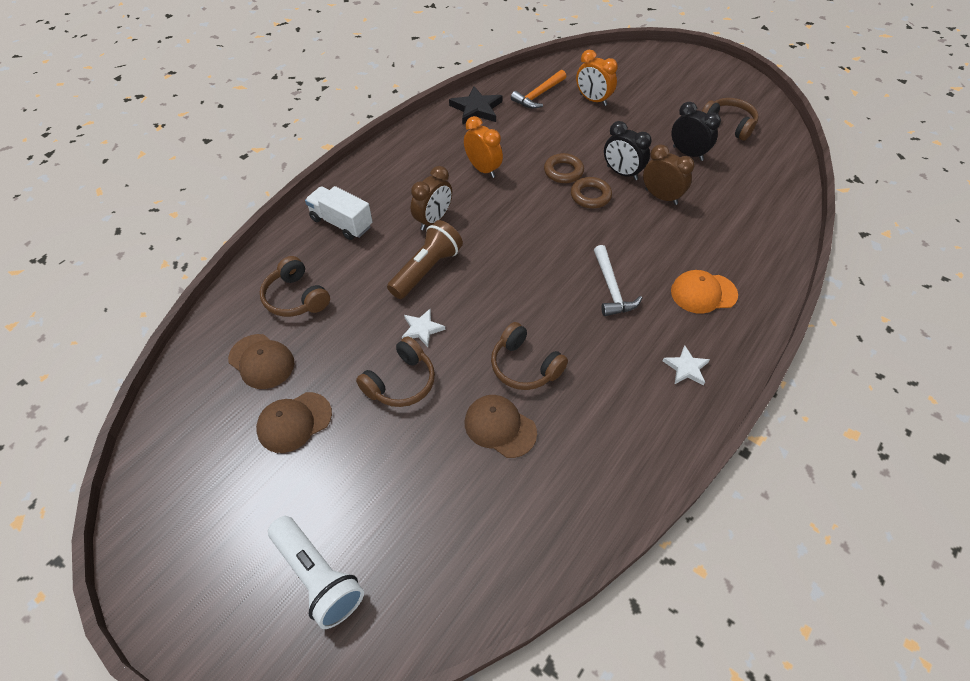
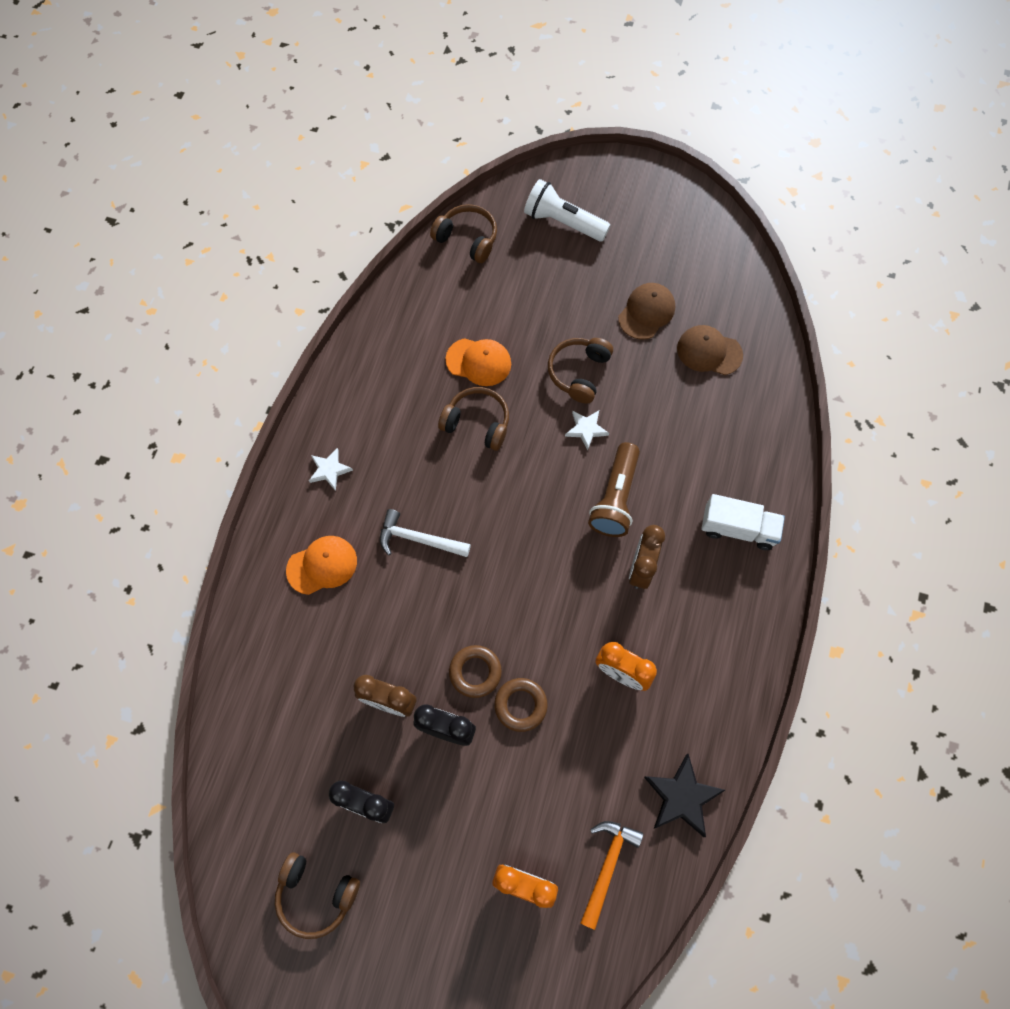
camera: 160 degrees right, 15 degrees up
(296, 298) = (723, 422): brown headphones -> brown headphones (467, 239)
(500, 427) = (479, 362): brown cap -> orange cap
(611, 288) = (418, 539): white hammer -> white hammer turned 45 degrees counterclockwise

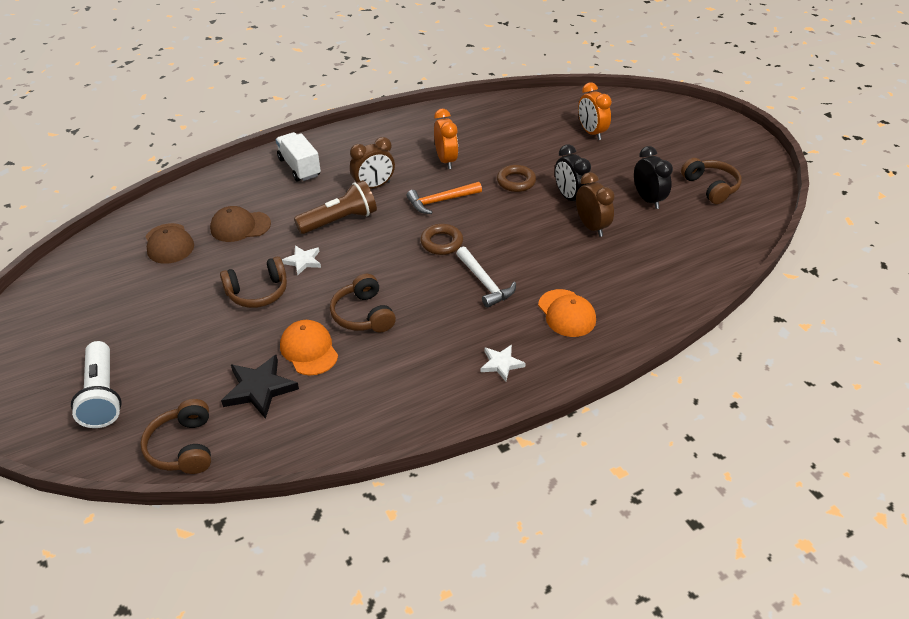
camera: 135 degrees left, 25 degrees down
(322, 565) = (566, 313): orange cap -> orange cap turned 135 degrees counterclockwise
(475, 672) = (525, 207): brown ring -> brown ring (441, 243)
(607, 866) = (543, 116): orange hammer -> orange hammer (441, 201)
(646, 312) = (161, 291): brown cap -> brown cap (240, 226)
(682, 797) = (478, 113): black star -> black star (259, 389)

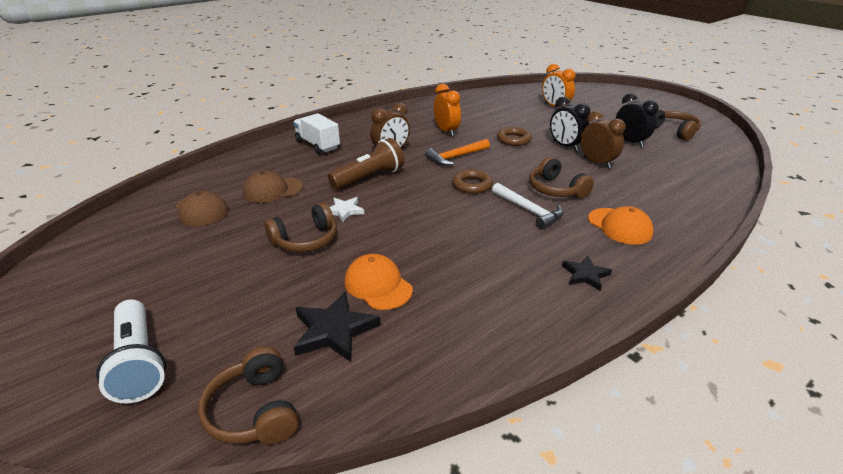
camera: 10 degrees left, 10 degrees down
(363, 315) = (423, 248): brown headphones -> brown headphones (556, 189)
(501, 364) = (585, 275): white star -> black star

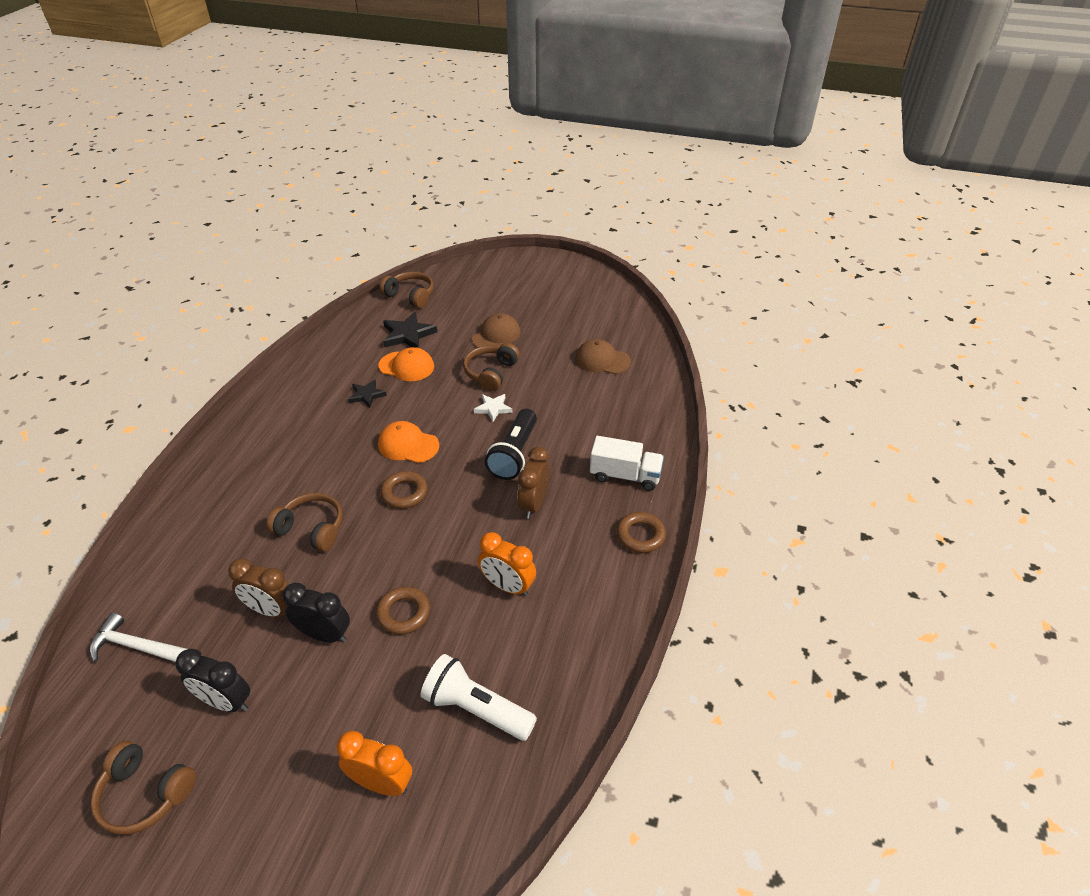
camera: 145 degrees right, 10 degrees up
(138, 362) = (488, 287): white flashlight -> white flashlight (476, 708)
(273, 190) = (579, 400): brown cap -> brown cap (496, 335)
(351, 124) = (640, 535): none -> brown ring
(369, 178) = (514, 454): brown flashlight -> black flashlight
(456, 157) = (454, 533): orange hammer -> none
(528, 210) = (330, 483): white hammer -> white hammer (137, 646)
(585, 275) = (261, 435): black star -> black star (366, 395)
(619, 226) = (235, 502): orange cap -> orange cap (408, 445)

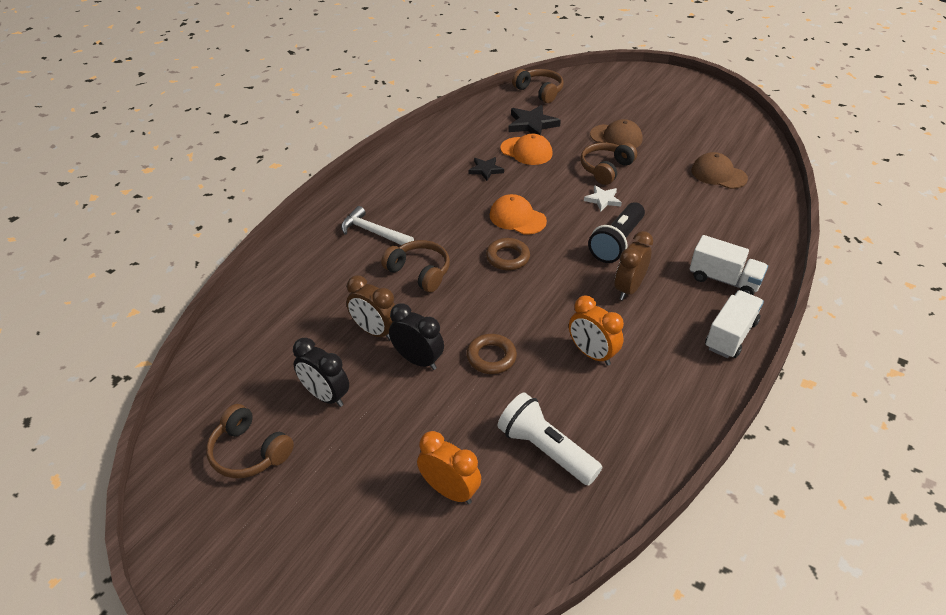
camera: 15 degrees right, 0 degrees up
(137, 646) = (258, 337): white hammer -> white hammer (373, 232)
(496, 335) = (616, 137): brown cap -> brown cap turned 60 degrees clockwise
(640, 535) = (730, 335): brown ring -> white truck

